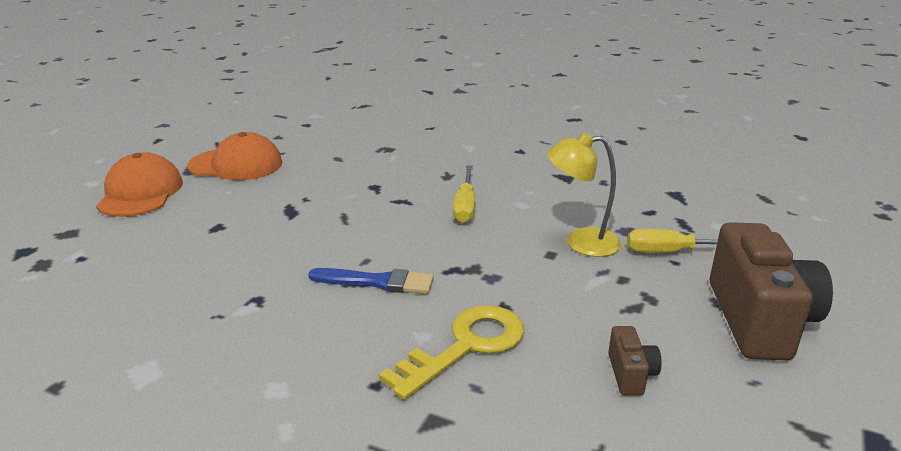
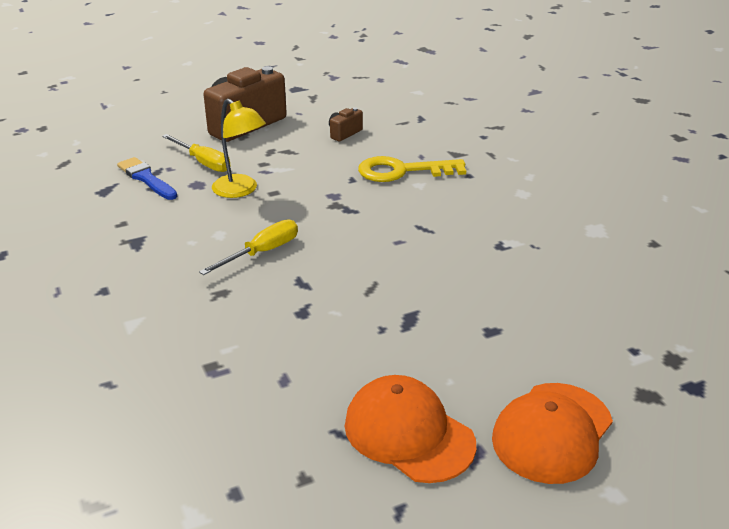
camera: 140 degrees left, 5 degrees up
(377, 282) = (408, 223): blue brush -> blue brush (146, 178)

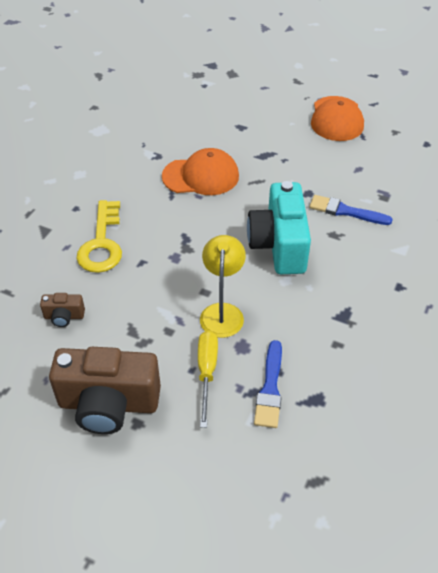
camera: 130 degrees left, 15 degrees up
(237, 321) = (345, 211): none -> blue brush
(262, 252) = (279, 245): yellow screwdriver -> turquoise camera
(403, 171) = (102, 243): yellow key -> yellow key turned 45 degrees clockwise
(552, 432) = (286, 87): orange cap -> orange cap (201, 176)

